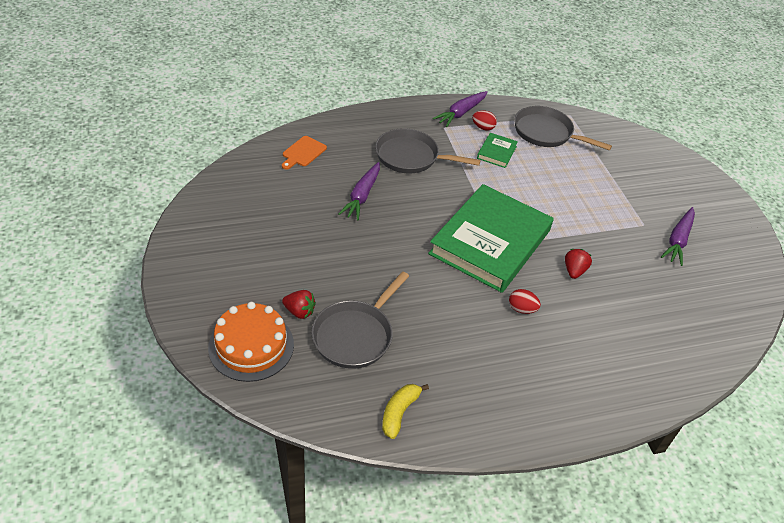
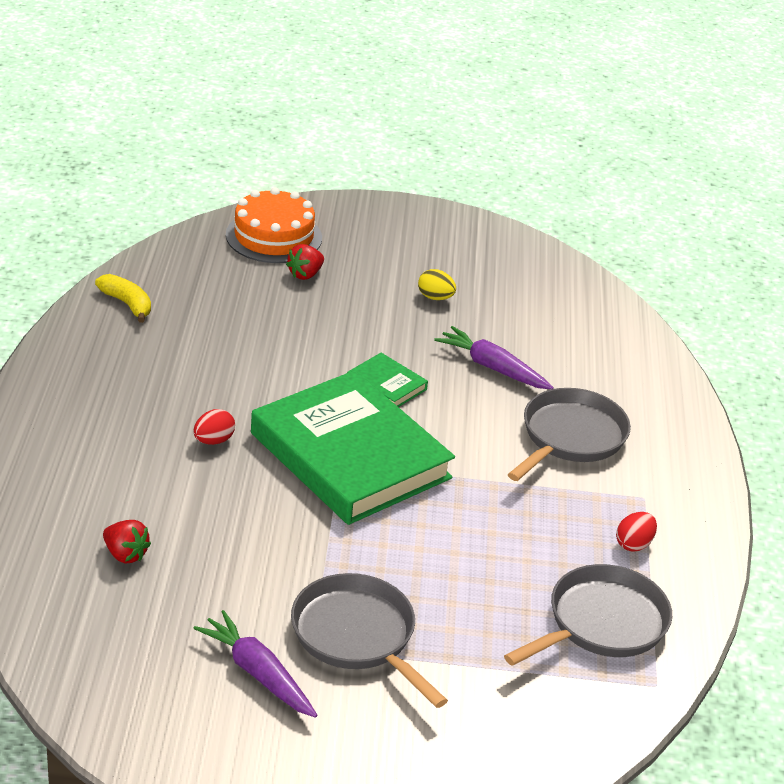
camera: 110 degrees right, 10 degrees down
(294, 235) = (435, 297): none -> yellow egg
(303, 152) = (606, 340): orange cutting board -> none
(355, 335) = (249, 302): grey pan -> grey pan (357, 636)
(461, 113) = (683, 531): purple carrot -> none
(496, 152) = (559, 537): green book -> green book (386, 385)
(574, 271) = (254, 518): red strawberry -> red strawberry (125, 554)

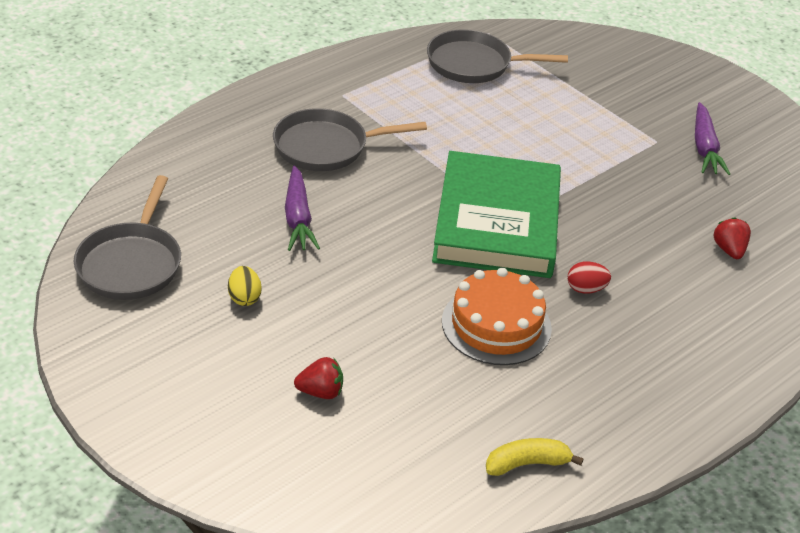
camera: 135 degrees left, 5 degrees up
(127, 304) = (527, 463): yellow banana -> yellow banana turned 75 degrees clockwise
(274, 236) = (289, 457): orange cake -> orange cake (496, 325)
(357, 636) = (624, 132): grey pan -> grey pan (131, 263)
(386, 385) = (398, 253): green book -> none
(634, 544) = (392, 81): red egg -> none

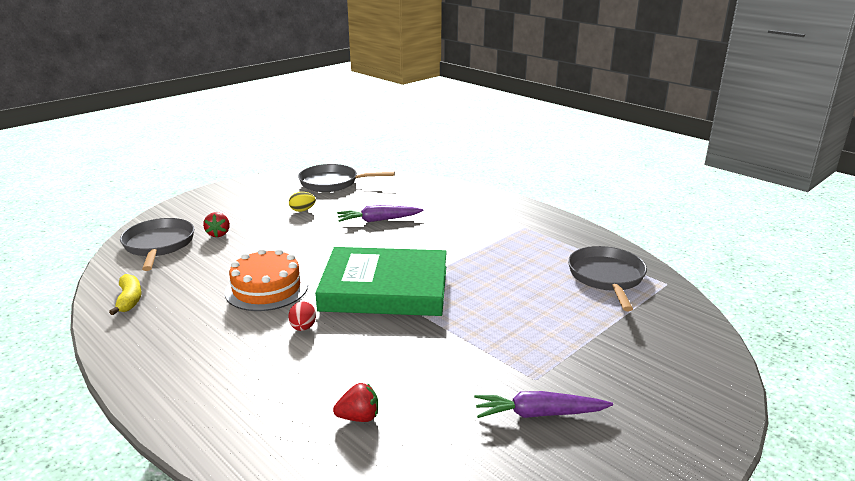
camera: 90 degrees right, 15 degrees down
(326, 147) = (458, 225): grey pan -> grey pan (159, 245)

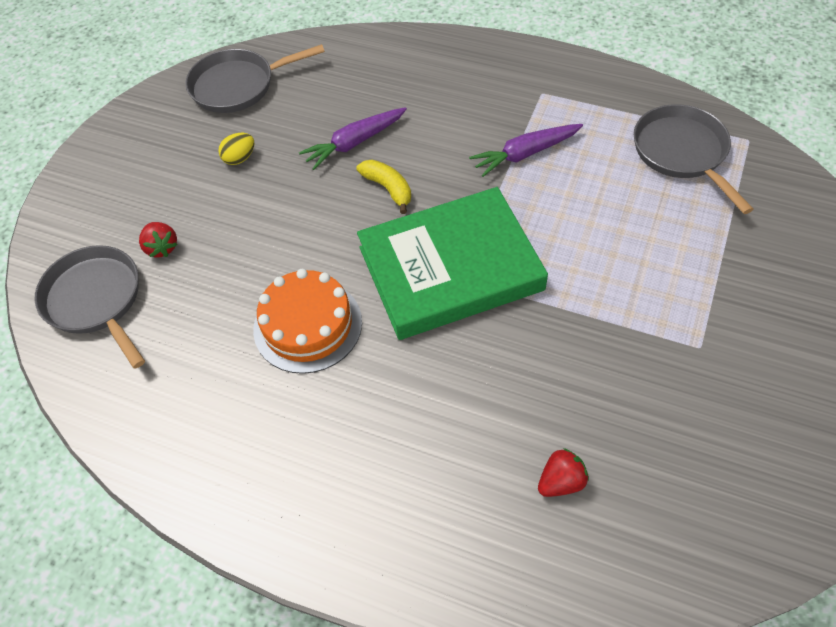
camera: 20 degrees left, 30 degrees up
(129, 300) = (146, 416): yellow banana -> yellow banana (388, 188)
(303, 328) = (402, 374): red egg -> none
(538, 414) = (732, 396): purple carrot -> purple carrot (525, 154)

